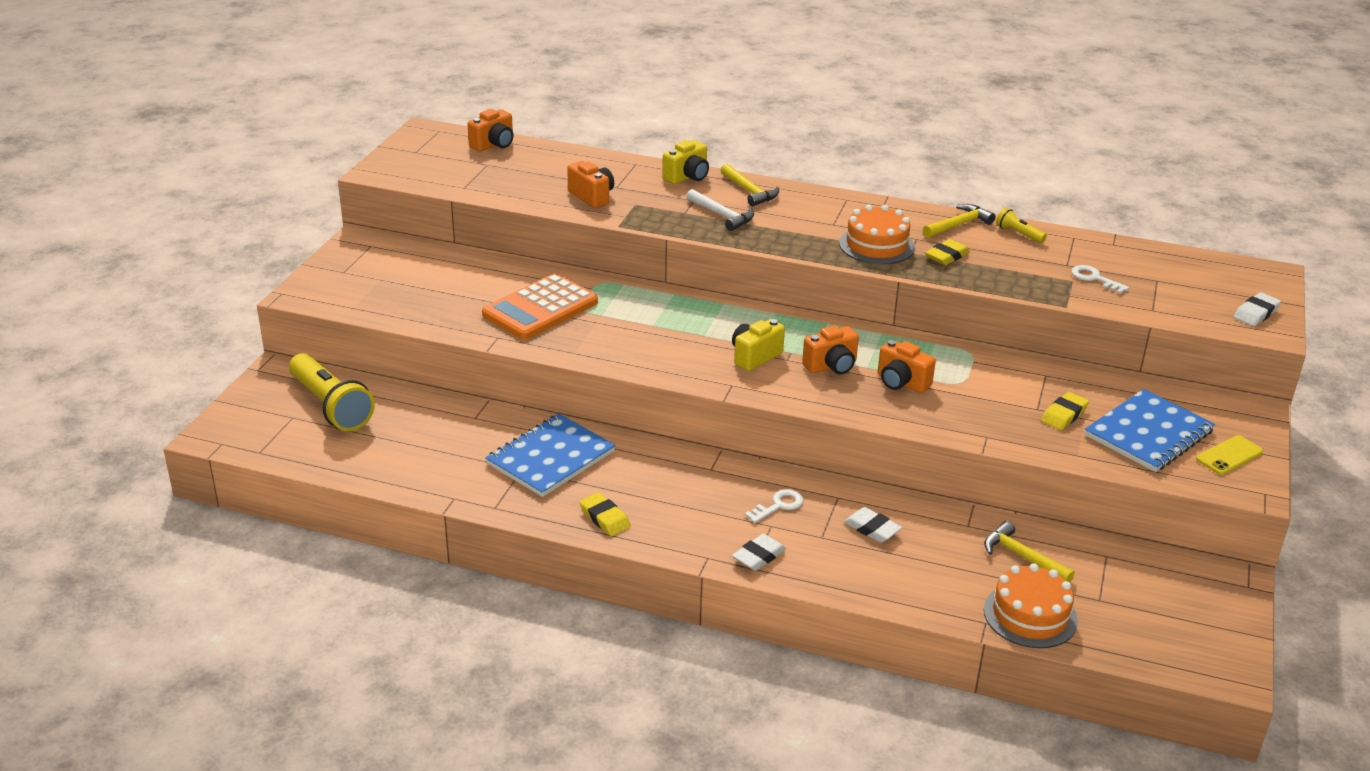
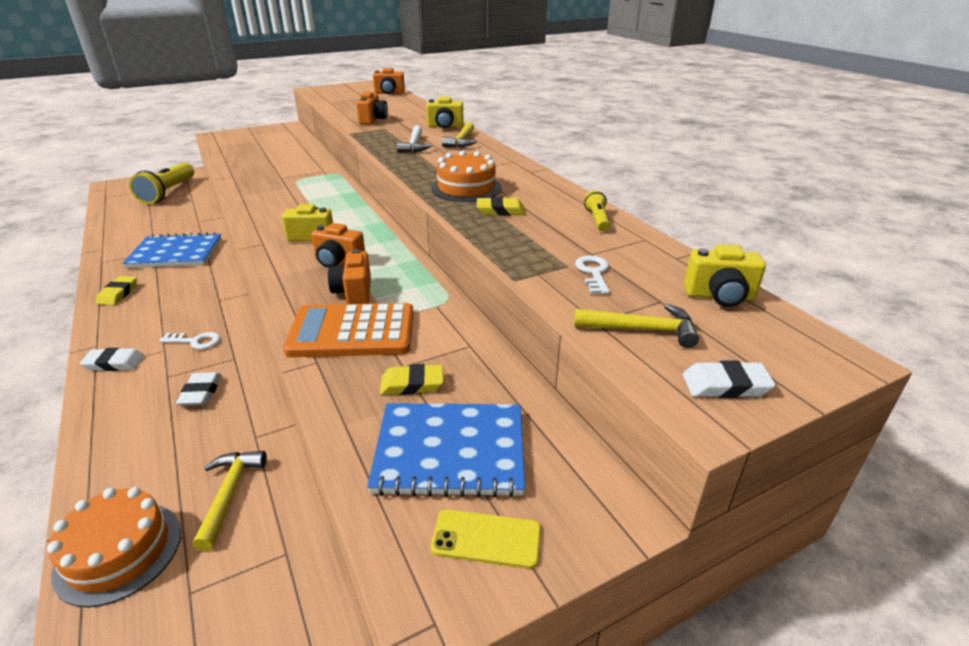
camera: 45 degrees right, 0 degrees up
(540, 308) = (280, 173): orange calculator -> orange calculator (352, 332)
(958, 225) = (559, 198): yellow hammer -> yellow hammer (641, 330)
(1176, 262) = (719, 296): none -> yellow camera

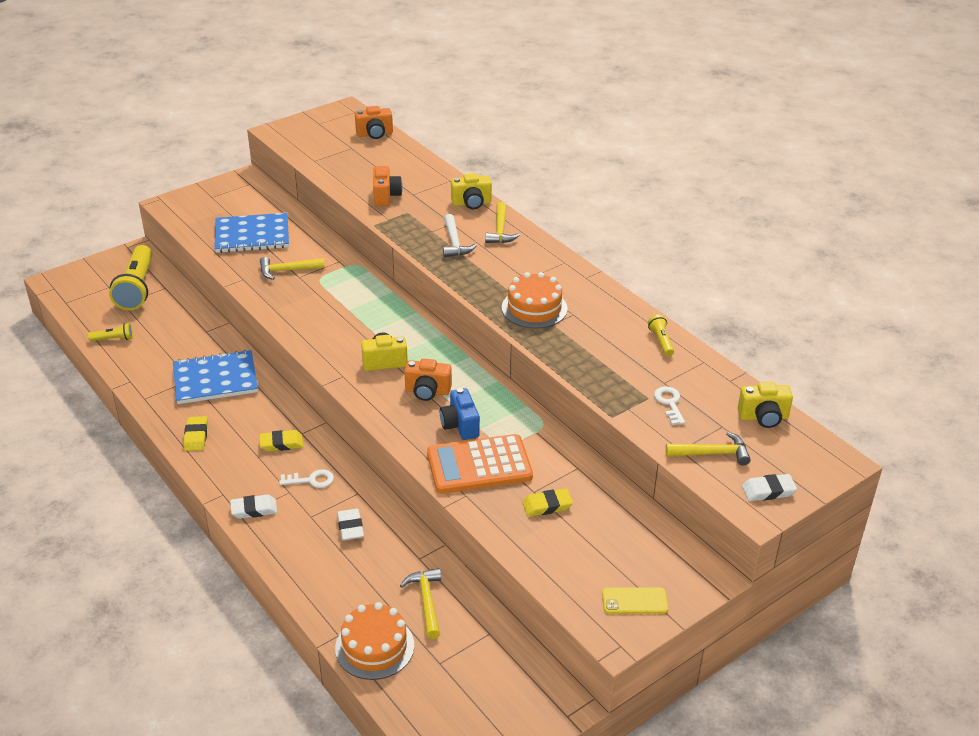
camera: 10 degrees left, 5 degrees up
(118, 221) = (113, 339): none -> yellow flashlight
(274, 173) = (288, 270): none -> yellow hammer
(354, 293) = (460, 425): orange camera -> blue camera
(450, 451) = (593, 552): blue notebook -> blue notebook (252, 235)
(500, 211) = (576, 337): yellow eraser -> yellow eraser (281, 443)

